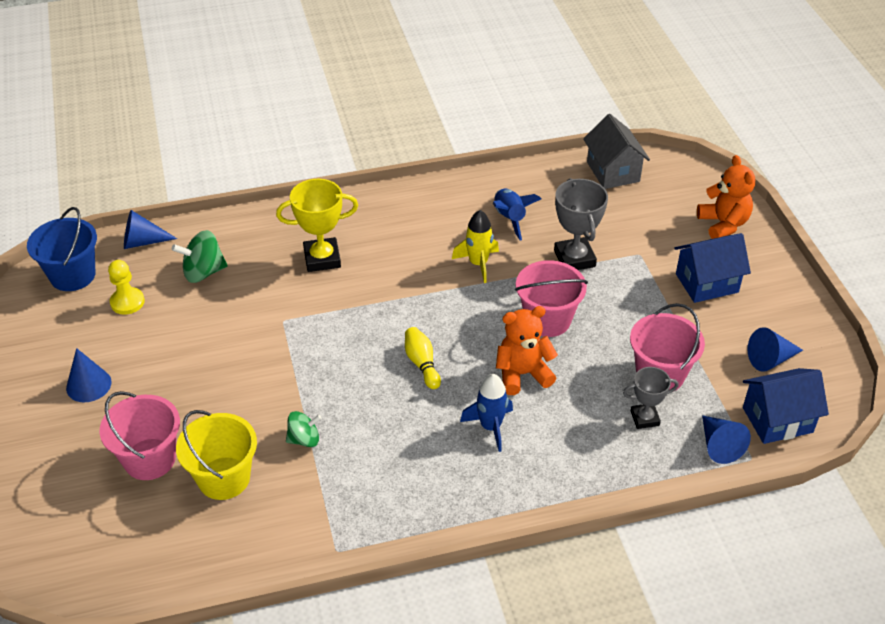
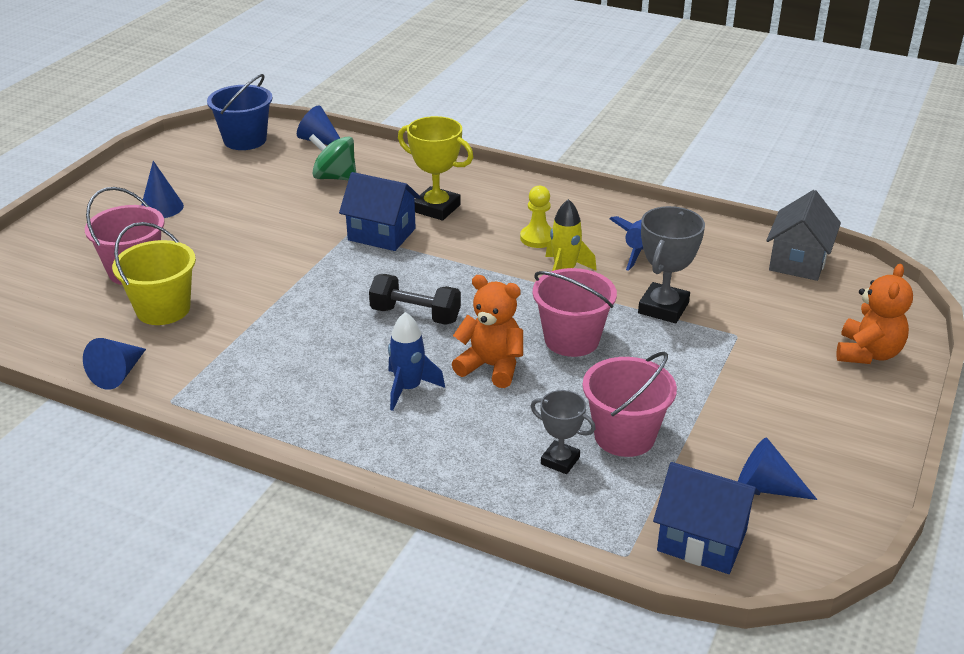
camera: 40 degrees right, 10 degrees down
(127, 302) = (257, 171): yellow pawn -> yellow pawn (538, 238)
(304, 439) = (253, 316): green spinning top -> none
(422, 363) = (415, 315): yellow bowling pin -> black dumbbell
(706, 283) = (780, 391): blue house -> blue house (381, 234)
(719, 445) = (606, 524): blue cone -> blue cone (118, 374)

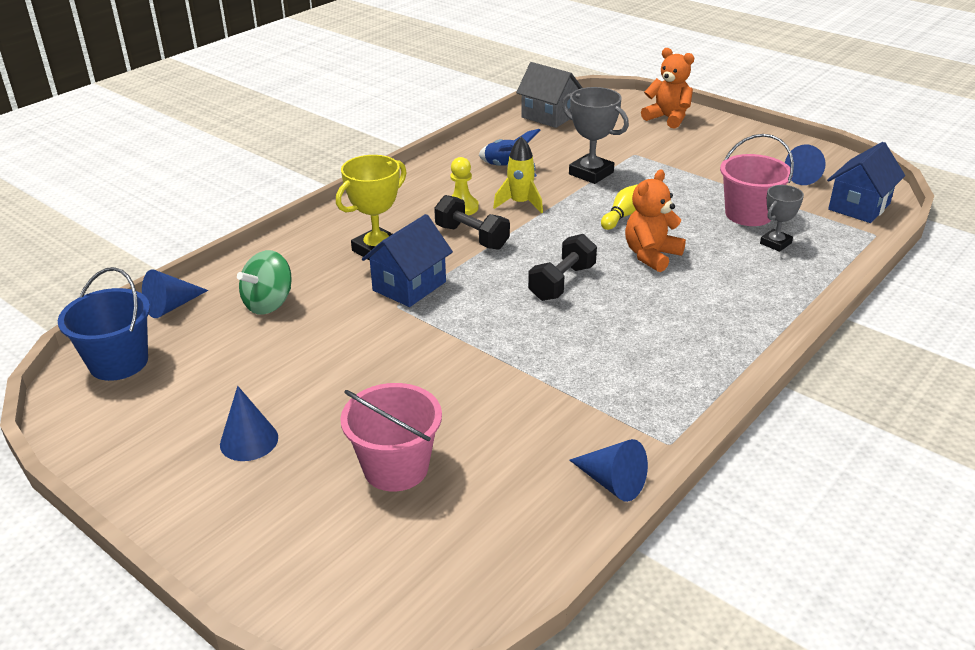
camera: 75 degrees left, 0 degrees up
(163, 309) = (492, 444): yellow bucket -> none
(408, 389) = (674, 298): blue rocket -> none
(481, 252) = (472, 237): none -> black dumbbell
(571, 340) = (622, 216): pink bucket -> yellow bowling pin

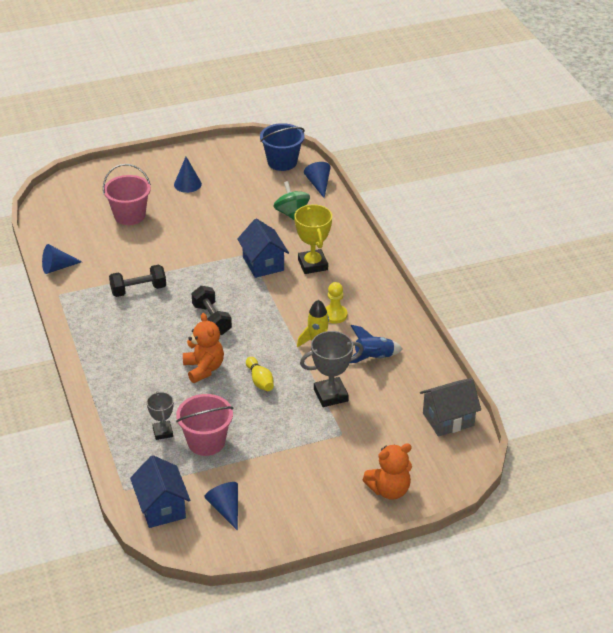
camera: 120 degrees right, 5 degrees up
(472, 237) = (294, 305): black dumbbell -> black dumbbell (138, 290)

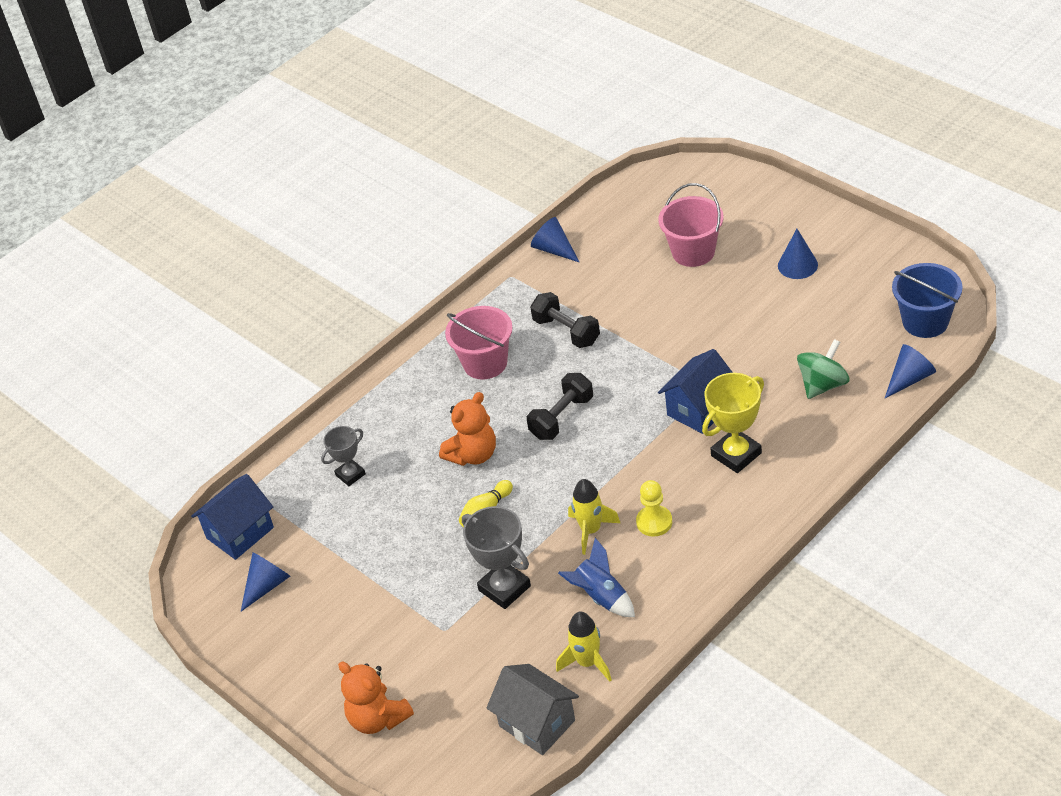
camera: 70 degrees right, 5 degrees up
(206, 442) = (357, 517): pink bucket -> pink bucket (485, 363)
(419, 381) = (587, 662): none -> yellow rocket

